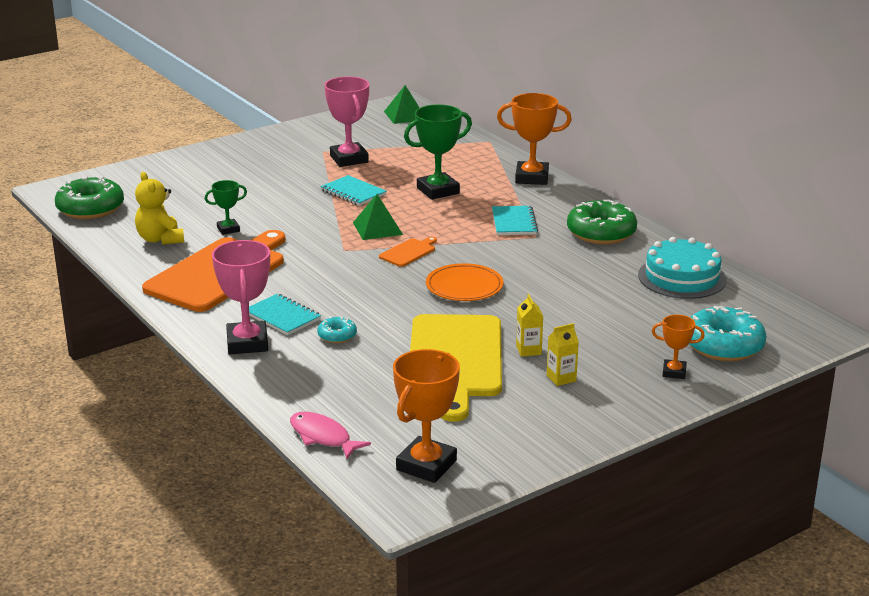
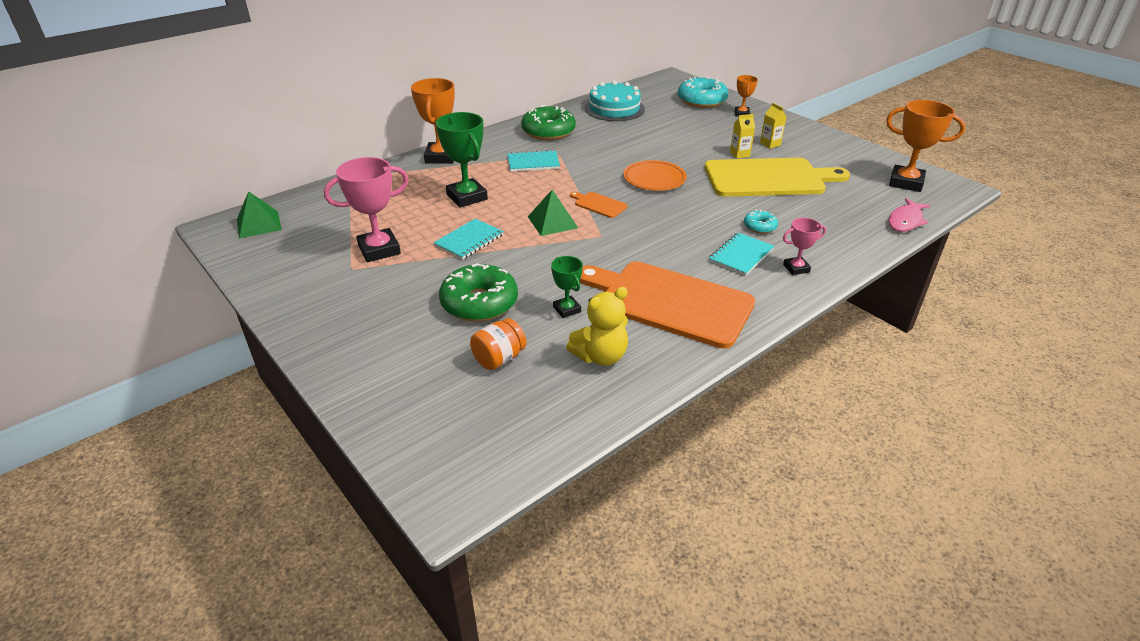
camera: 95 degrees left, 10 degrees up
(90, 208) = (516, 439): green donut -> green donut (479, 303)
(178, 204) = (499, 358): none -> orange jar
(247, 343) = (796, 268): pink trophy -> pink trophy, size x0.55

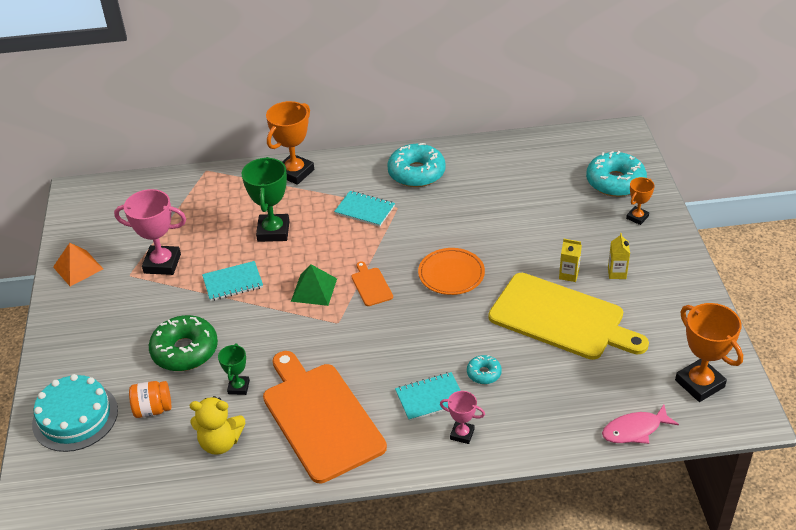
camera: 35 degrees right, 5 degrees up
(259, 224) = (104, 199): green pyramid -> none
(284, 281) = (78, 268): none -> orange pyramid
(548, 132) = (416, 173): green donut -> turquoise donut
(614, 109) = (511, 162): turquoise cake -> turquoise cake (75, 417)

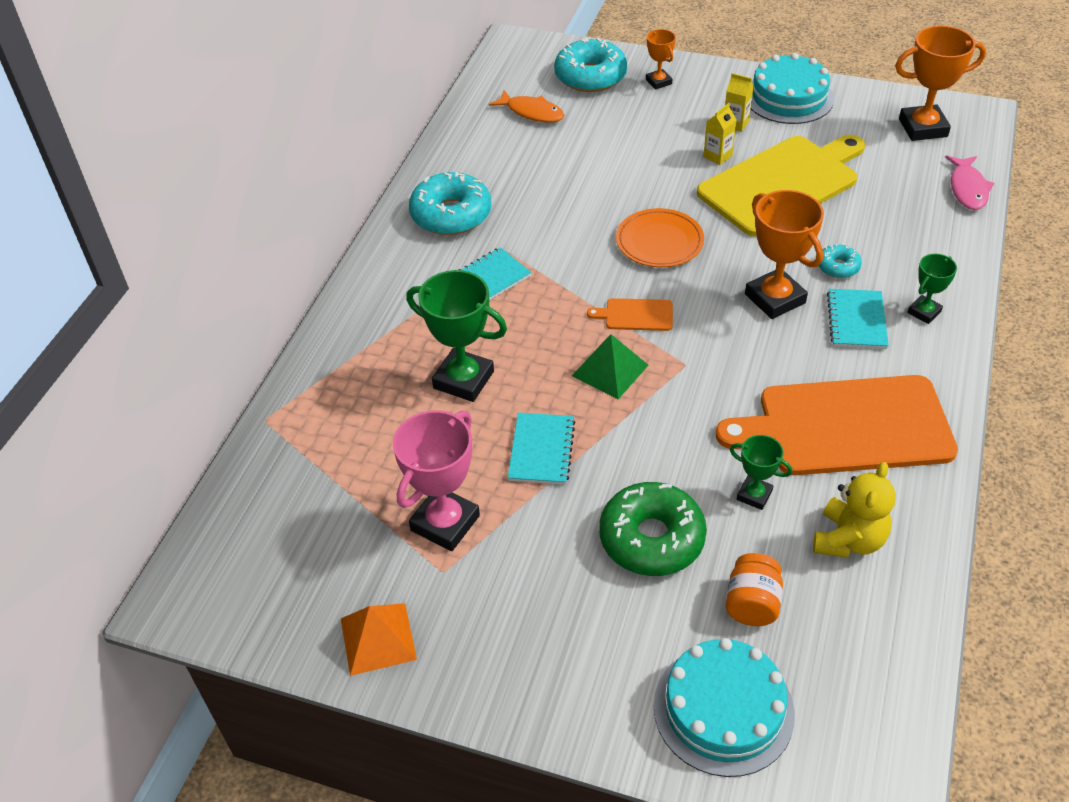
camera: 65 degrees left, 5 degrees up
(295, 172) = (354, 325): orange trophy -> orange trophy (775, 298)
(462, 434) = (924, 312): pink trophy -> green trophy
(549, 169) = (532, 112): none -> orange fish
(676, 292) = (788, 97): none -> turquoise cake

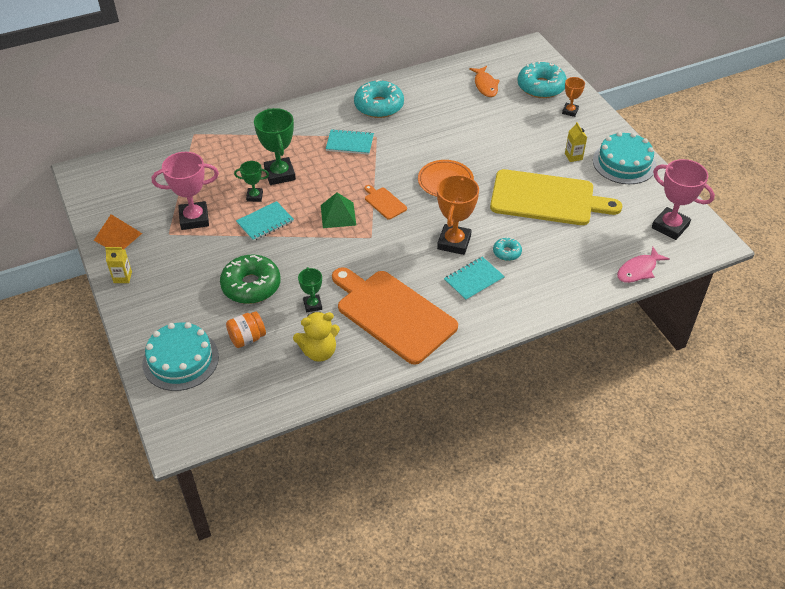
camera: 45 degrees right, 0 degrees up
(717, 156) = (537, 164): yellow carton -> yellow carton (122, 277)
(923, 128) = (670, 226): orange trophy -> pink trophy
(924, 312) = (511, 302): green trophy -> green trophy (254, 196)

